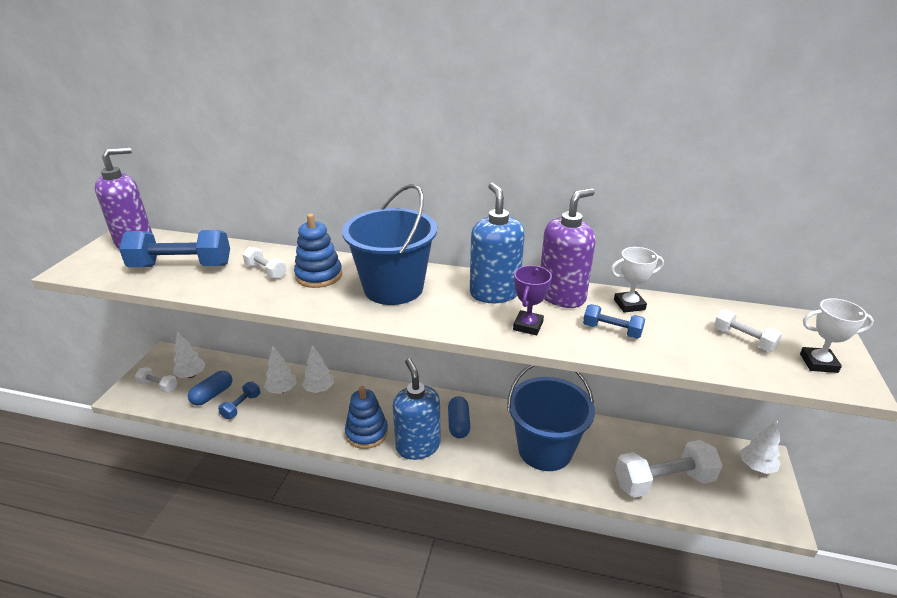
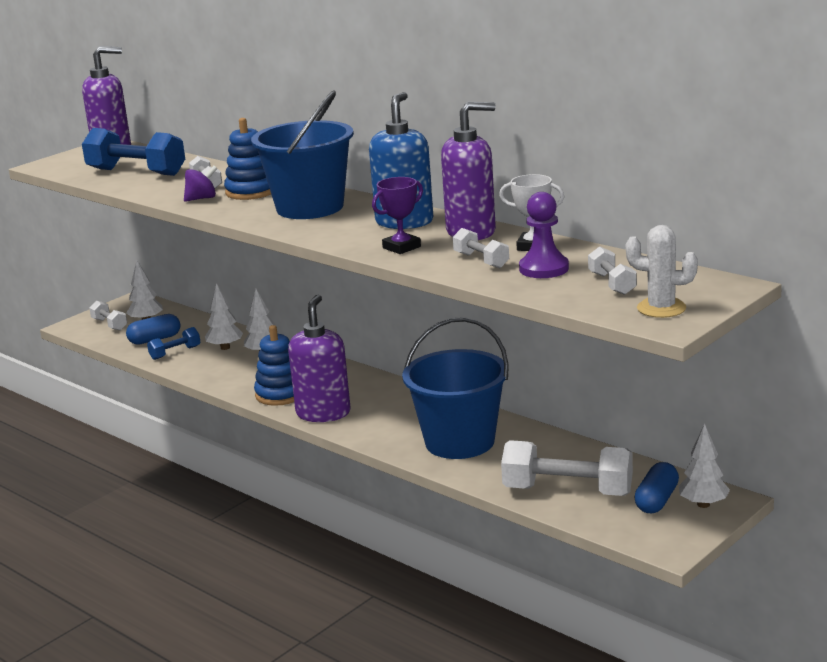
camera: 30 degrees right, 10 degrees down
(279, 292) = (202, 198): none -> purple spinning top
(418, 446) = (323, 413): blue soap dispenser -> purple soap dispenser
(458, 424) = (385, 405): blue capsule -> blue capsule (656, 500)
(611, 330) = (481, 260): blue dumbbell -> white dumbbell
(671, 331) = (544, 269): none -> purple pawn
(818, 363) = (661, 308): white trophy -> white cactus

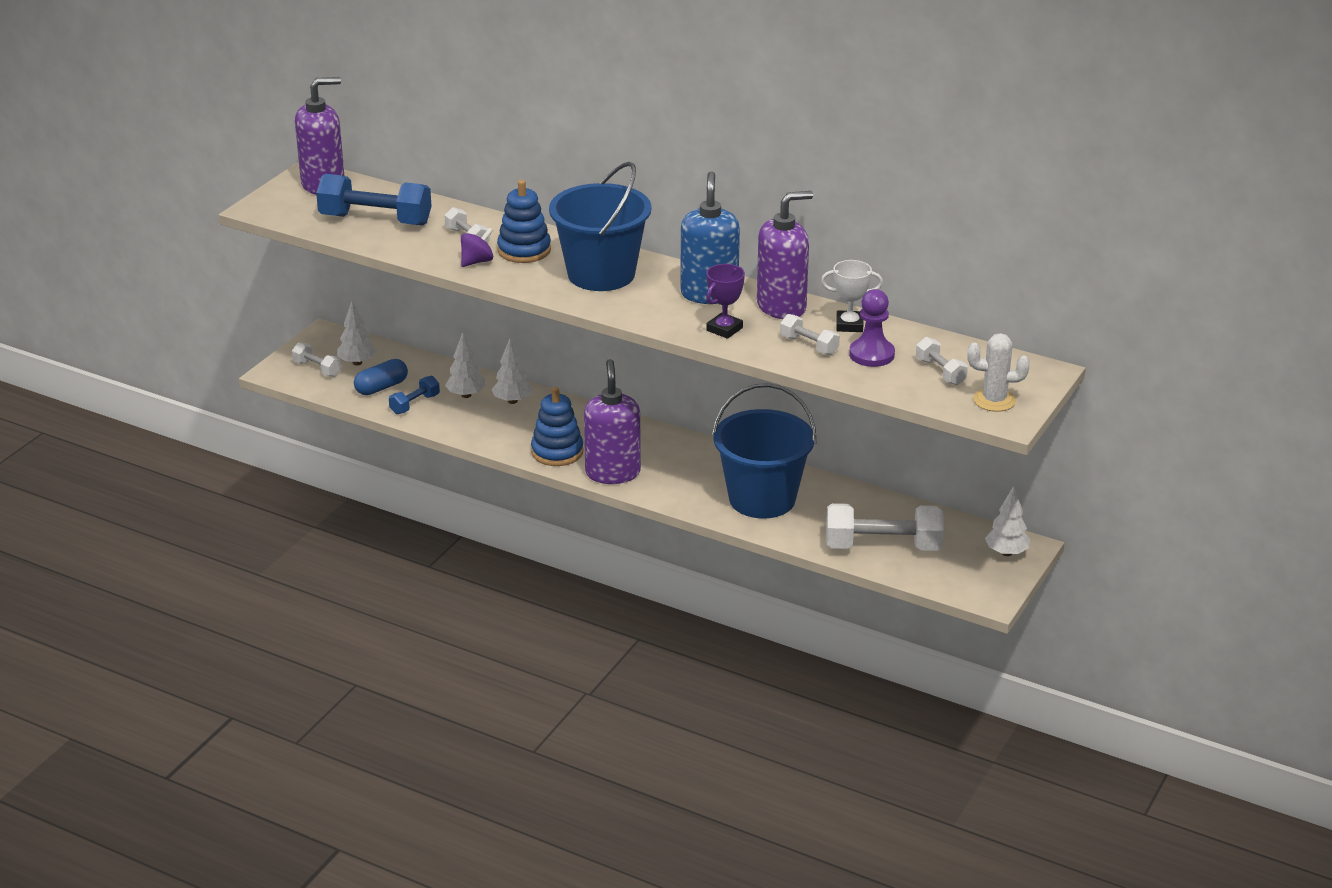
camera: 15 degrees left, 10 degrees up
(656, 500) = (965, 551): blue capsule -> none

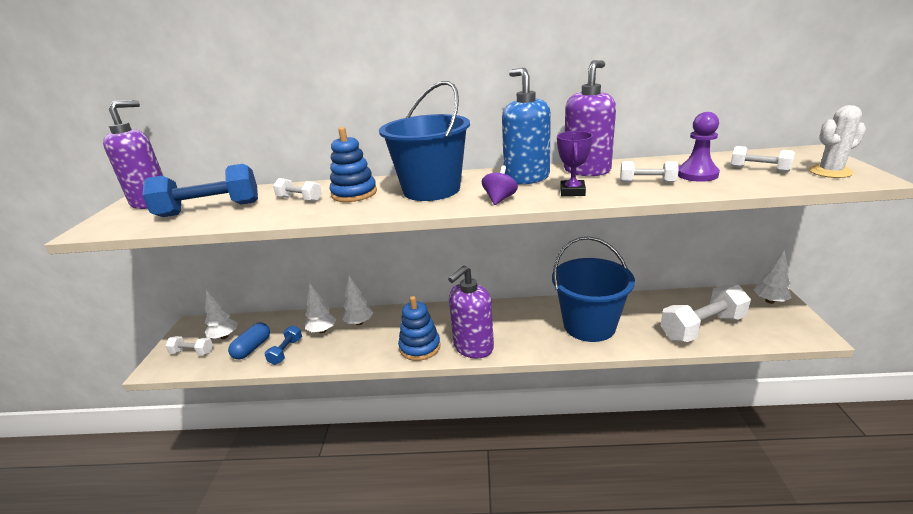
camera: 25 degrees left, 5 degrees down
(477, 261) = (321, 209): purple spinning top -> purple spinning top (499, 199)
(612, 473) = (473, 347): purple soap dispenser -> purple soap dispenser turned 105 degrees counterclockwise
(849, 325) = (648, 166): white trophy -> none

